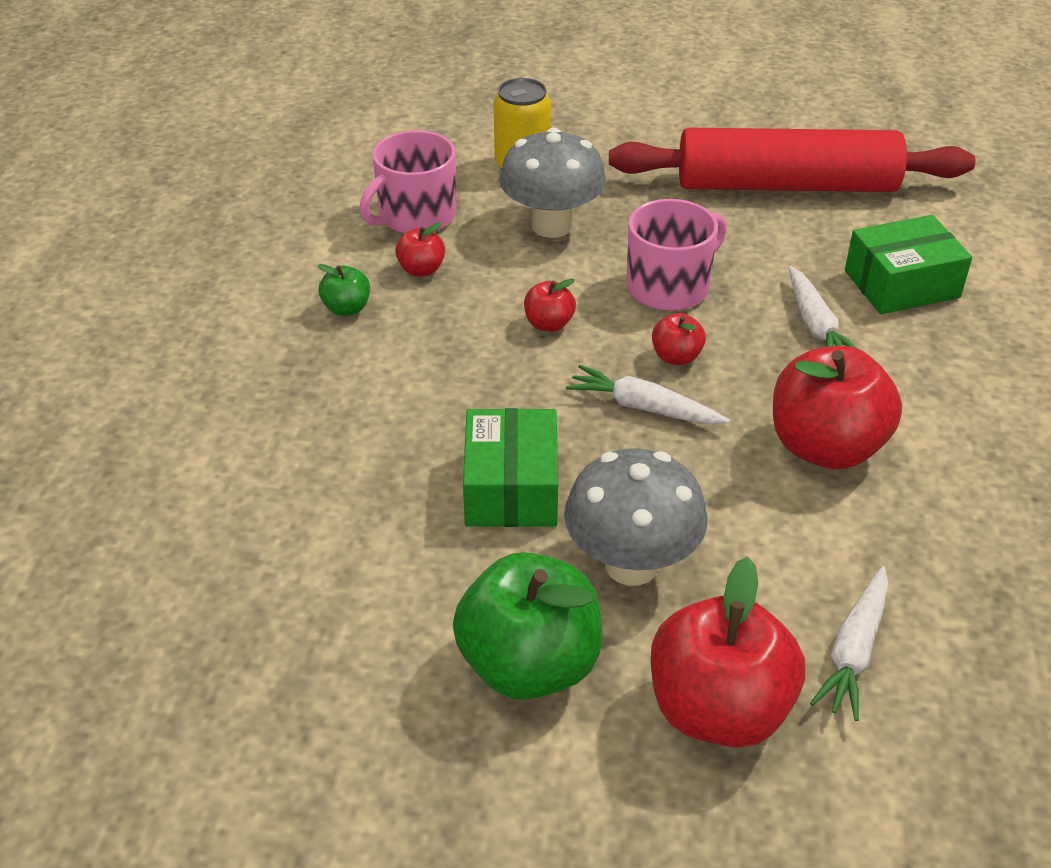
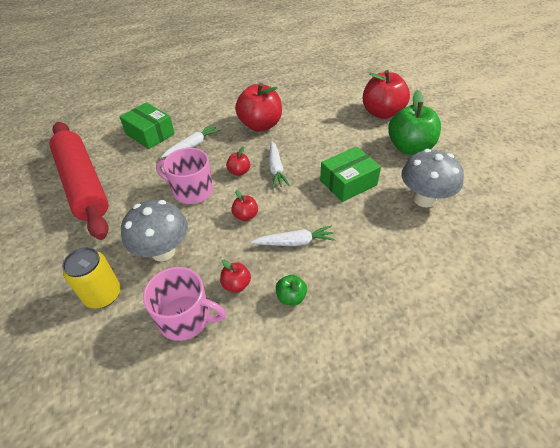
camera: 120 degrees left, 5 degrees up
(631, 564) = (351, 144): grey mushroom -> grey mushroom (424, 199)
(854, 651) = (338, 99): white carrot -> white carrot (295, 242)

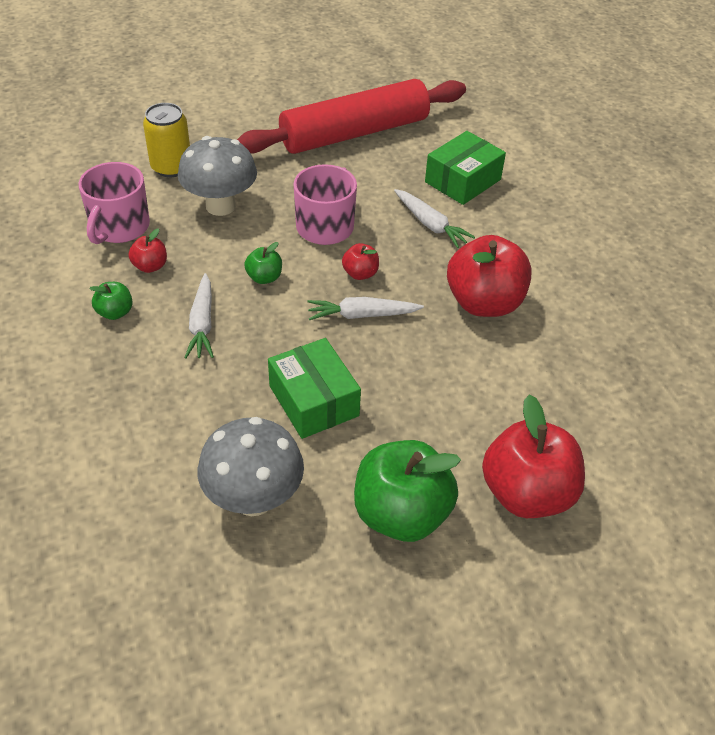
camera: 90 degrees right, 0 degrees up
(245, 216) = (264, 277): red apple -> green apple

